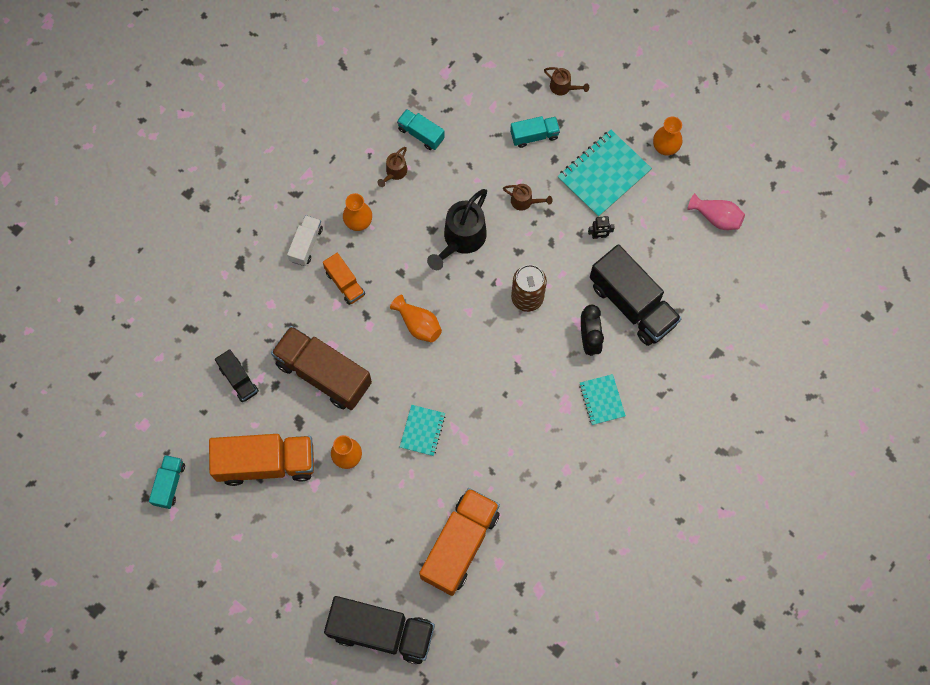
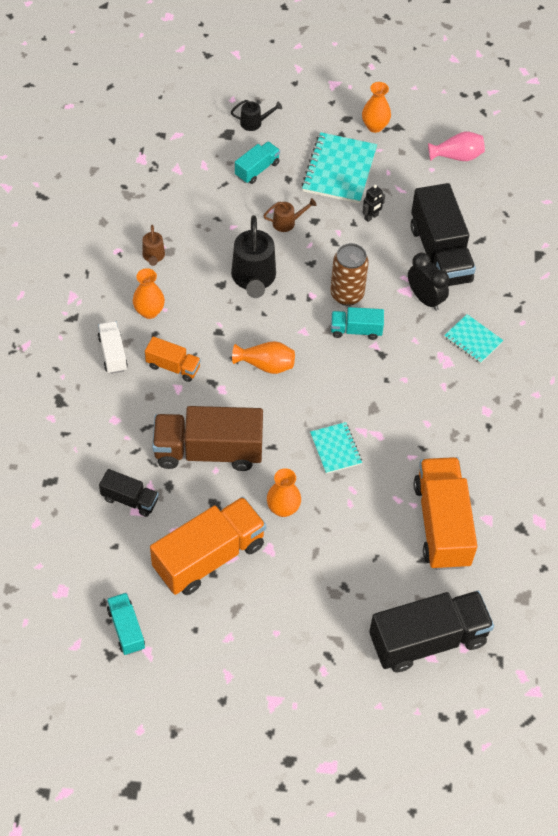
camera: 35 degrees left, 15 degrees down
(421, 134) = (155, 215): turquoise truck -> turquoise truck (356, 330)
(563, 87) = (254, 123): brown watering can -> black watering can
(632, 304) = (440, 254): black truck -> black truck turned 60 degrees clockwise

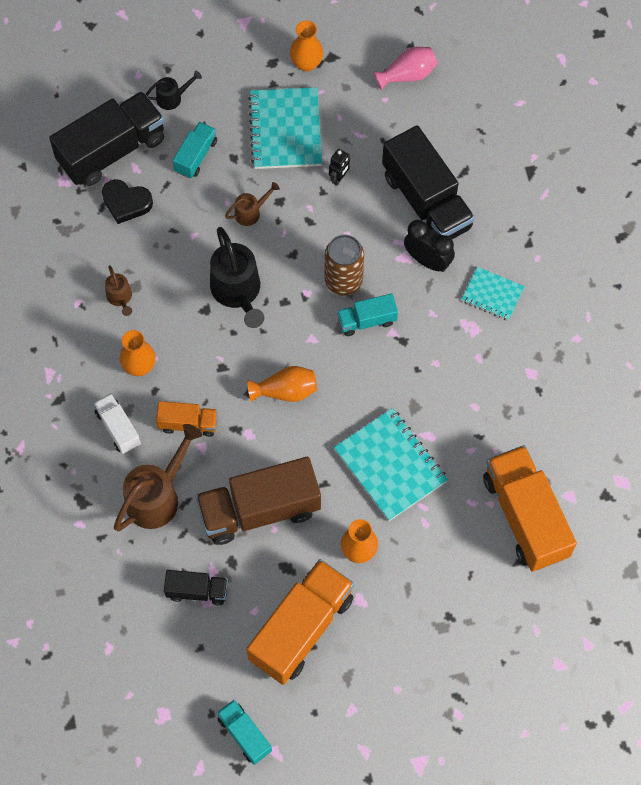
camera: 15 degrees left, 10 degrees up
(126, 415) = (158, 496): none -> brown watering can
(186, 188) = (126, 203): none -> black heart
(335, 449) = (390, 465): turquoise notebook -> turquoise notebook, size x1.75
(428, 640) = (550, 647): black truck -> black truck (112, 150)

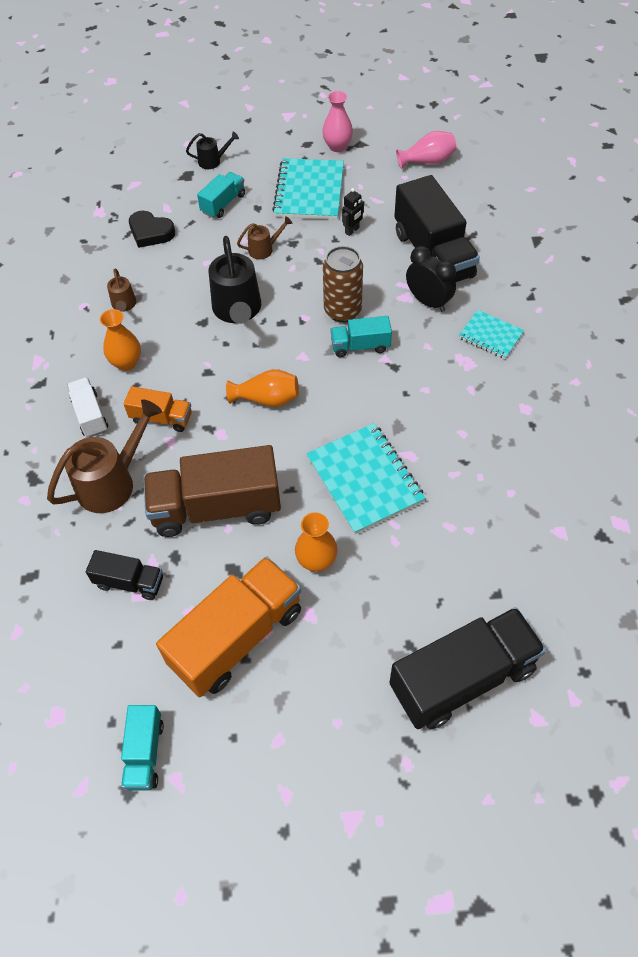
camera: 10 degrees right, 10 degrees down
(112, 150) = (148, 193): black truck -> black truck (462, 678)
(244, 734) = (145, 753): turquoise truck -> turquoise truck turned 150 degrees counterclockwise
(306, 63) = (337, 146): orange vase -> pink vase
(525, 516) = (508, 547): orange truck -> none

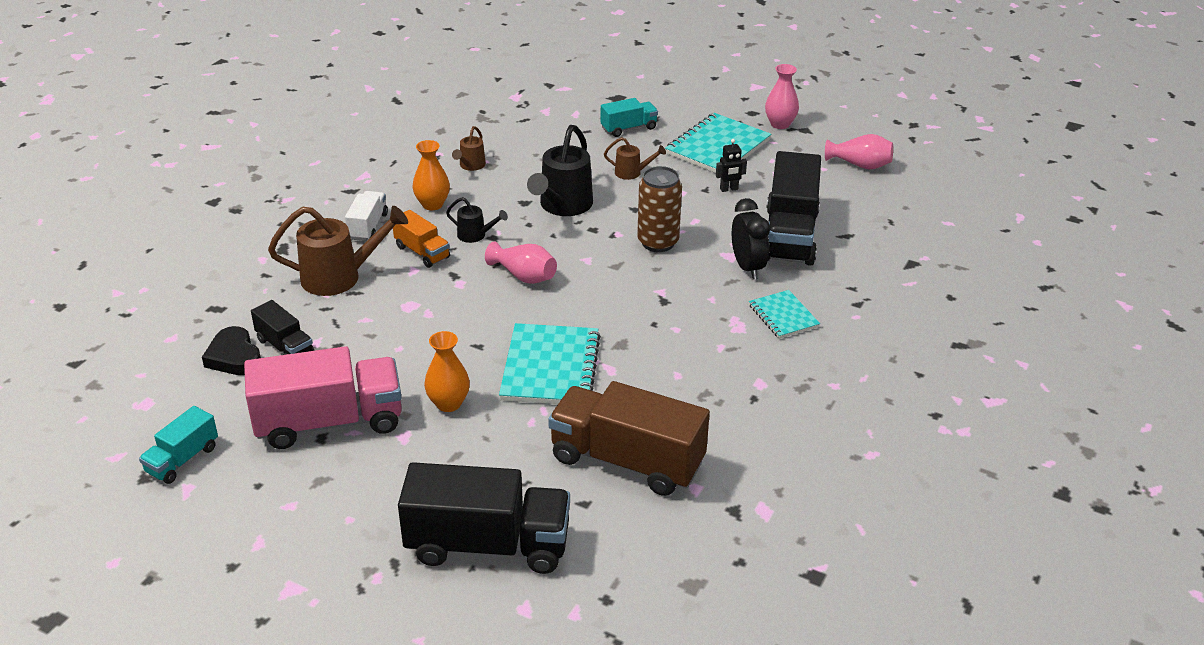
camera: 30 degrees right, 20 degrees down
(151, 232) = (544, 125): black heart -> black heart (234, 357)
(213, 161) = (651, 96): black watering can -> black watering can (475, 235)
(216, 507) = (404, 330): brown truck -> brown truck (627, 461)
(237, 637) = (329, 422): orange truck -> pink truck
(267, 399) = (524, 276): orange vase -> pink vase
(360, 346) = (647, 273): turquoise truck -> none

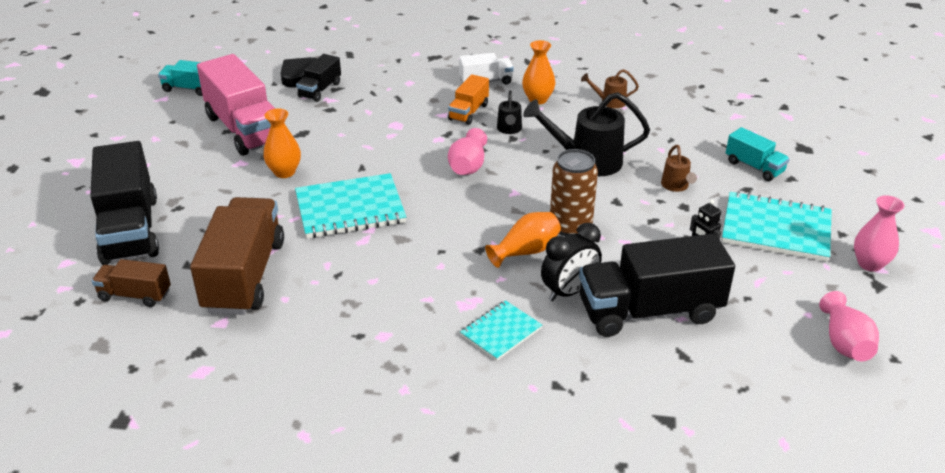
camera: 70 degrees right, 0 degrees up
(340, 277) = (413, 88): brown watering can -> none
(618, 550) = (135, 295): none -> brown truck
(681, 275) = (526, 251): none -> orange vase

